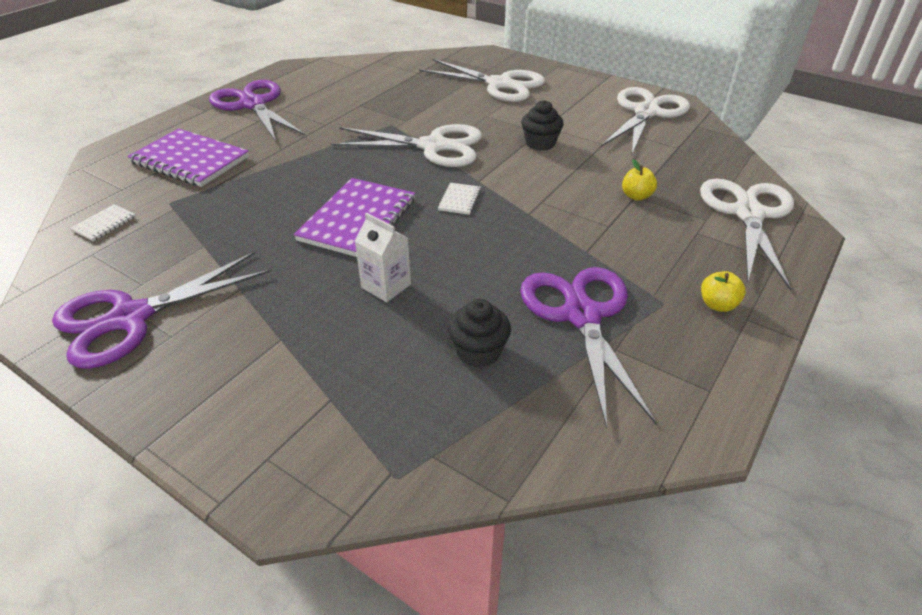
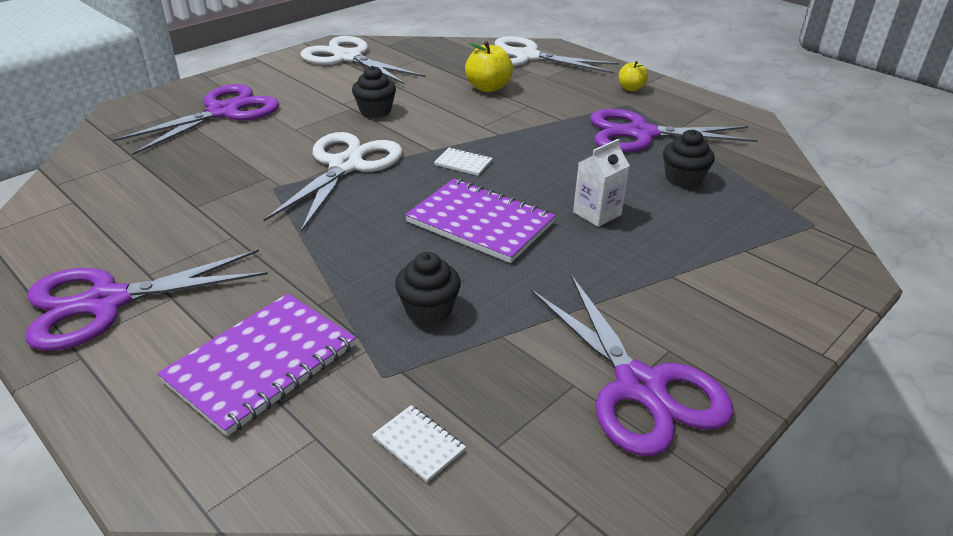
camera: 80 degrees left, 5 degrees down
(237, 210) = (428, 310): none -> black cupcake
(500, 84) = (223, 112): white scissors -> purple scissors
(636, 196) = (488, 88): yellow apple -> yellow apple, size x1.62

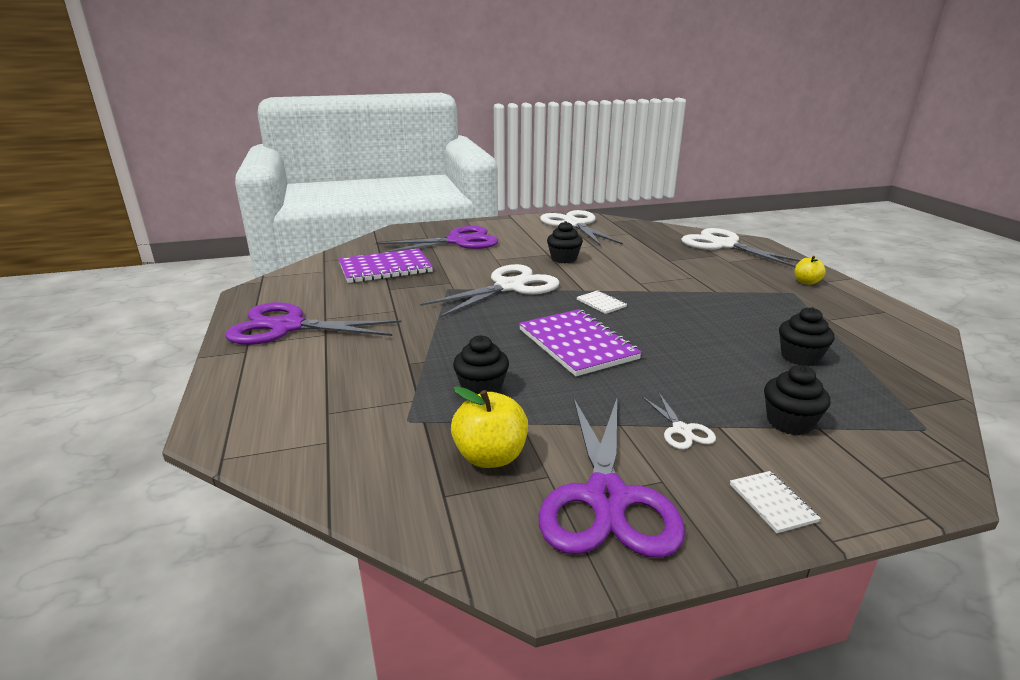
camera: 30 degrees right, 10 degrees down
(261, 363) = (338, 386): purple notebook -> purple notebook (385, 268)
(418, 444) = (389, 471): white notebook -> white notebook (772, 503)
(488, 88) = (669, 260): yellow apple -> yellow apple (490, 457)
(597, 213) = (687, 362): white carton -> none
(641, 134) = (786, 316): purple scissors -> none
(647, 291) = (681, 430): none -> white scissors
(721, 252) = (789, 422): none -> black cupcake

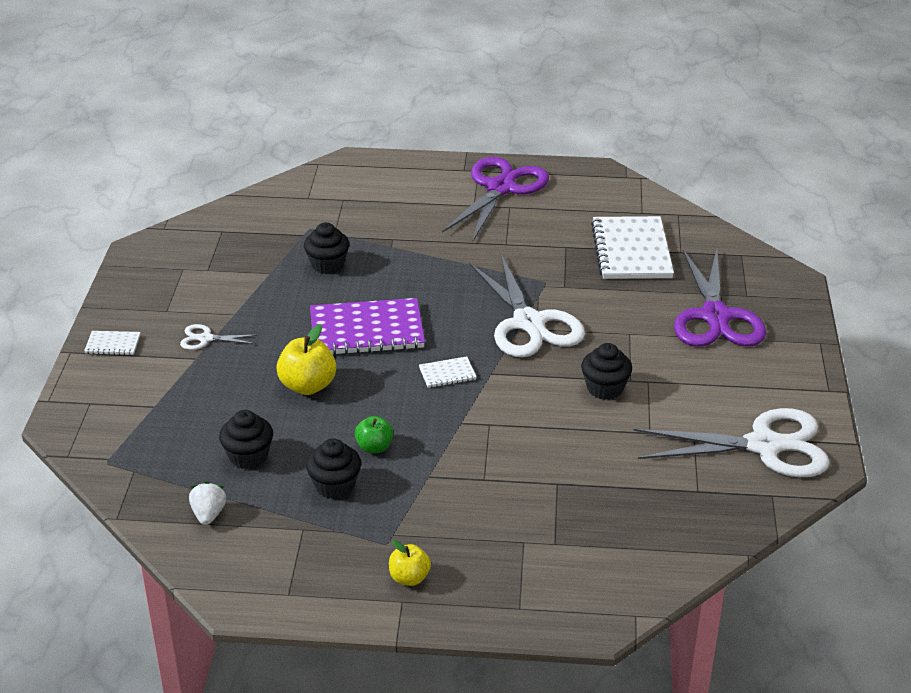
camera: 110 degrees right, 10 degrees up
(385, 268) = (631, 250): purple notebook -> white notebook
(490, 457) = (243, 253): yellow apple -> yellow apple (307, 386)
(606, 498) = (170, 285): purple scissors -> none
(715, 312) = (374, 447): none -> green apple
(724, 245) = (594, 573): white scissors -> none
(789, 422) = (171, 394): black cupcake -> black cupcake (335, 486)
(882, 356) = (208, 514): none -> white strawberry

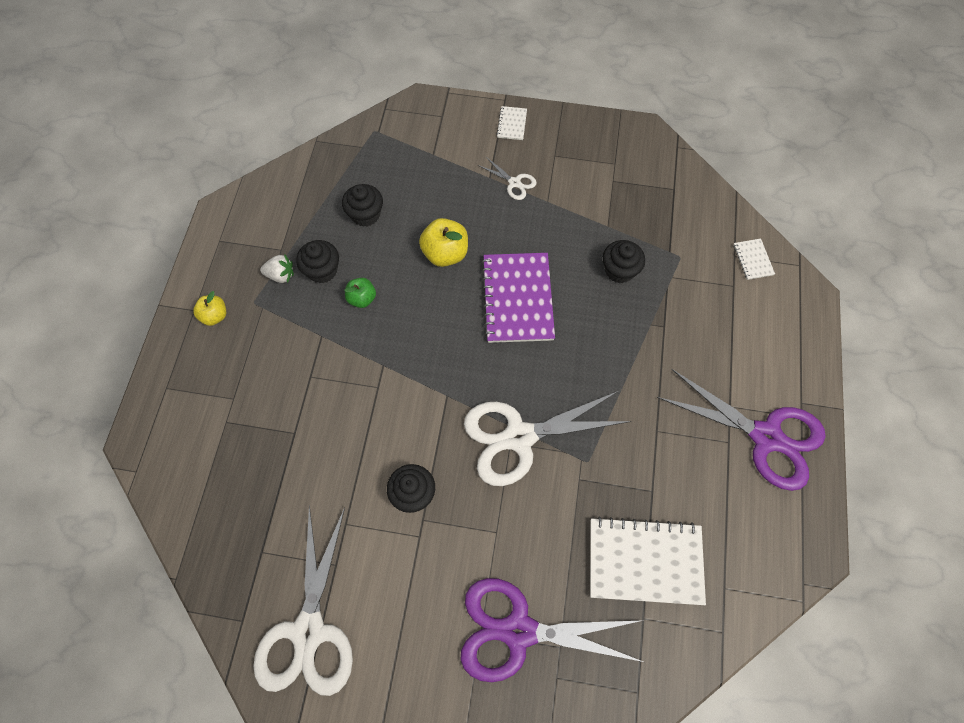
camera: 95 degrees right, 30 degrees up
(205, 338) = (514, 183): white scissors -> white scissors turned 120 degrees clockwise
(208, 514) = (308, 192): white strawberry -> white strawberry (281, 275)
(447, 373) = (450, 359): white notebook -> white notebook (753, 260)

